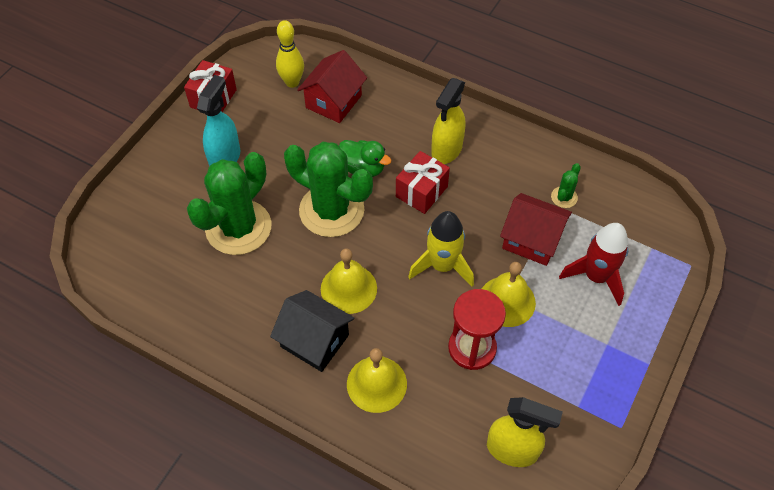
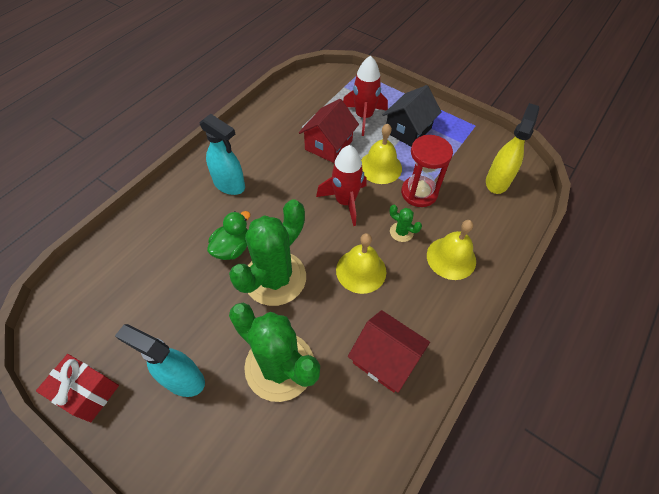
camera: 85 degrees left, 0 degrees up
(292, 82) = (99, 304): yellow bowling pin -> none
(315, 341) = (412, 301): black house -> black house (408, 130)
(333, 101) = (141, 266): red house -> red house (385, 359)
(421, 192) = (269, 207): red gift -> none
(442, 266) = (345, 202): yellow rocket -> red rocket
(446, 150) = (229, 185): yellow spray bottle -> turquoise spray bottle
(564, 197) = (293, 121): green cactus -> green cactus (401, 232)

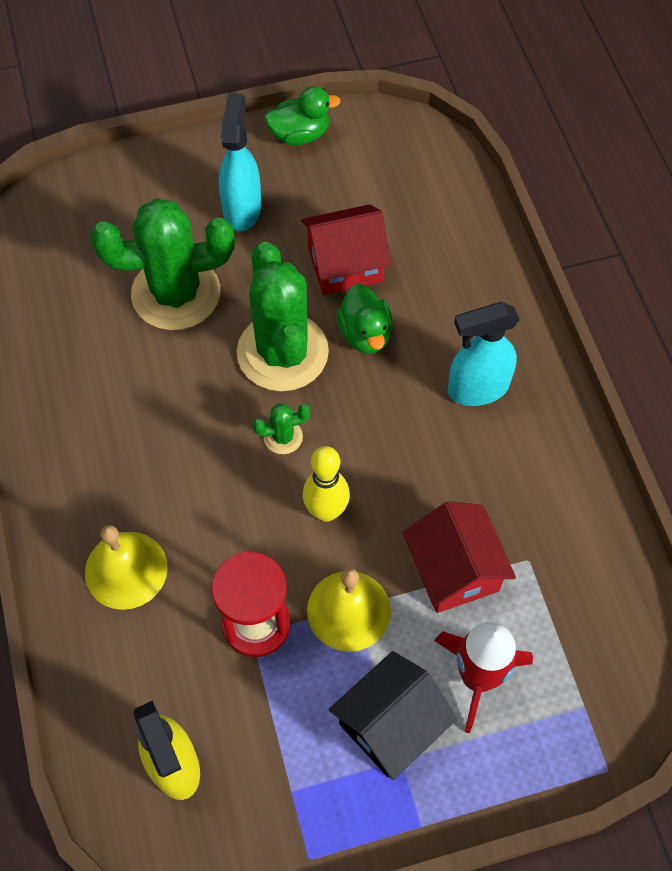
camera: 130 degrees right, 5 degrees up
(88, 392) = (300, 135): red gift -> green duck
(183, 379) = (242, 209): turquoise spray bottle -> turquoise spray bottle turned 60 degrees counterclockwise
(345, 202) = (326, 511): red rocket -> yellow bowling pin
(361, 270) = (208, 449): yellow bell -> none
(385, 359) = (88, 392): red house -> red house (345, 265)
(401, 232) = (216, 542): green cactus -> green cactus (283, 437)
(408, 130) = (390, 725): black house -> black house turned 60 degrees clockwise

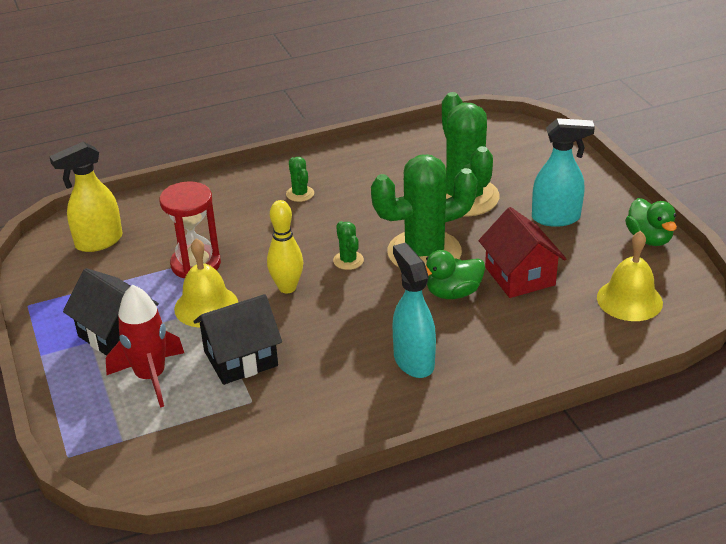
camera: 85 degrees right, 25 degrees down
(119, 483) = (300, 194): none -> green cactus
(126, 570) = (235, 205): yellow bell -> yellow bell (629, 300)
(454, 570) = (240, 358): red house -> black house

